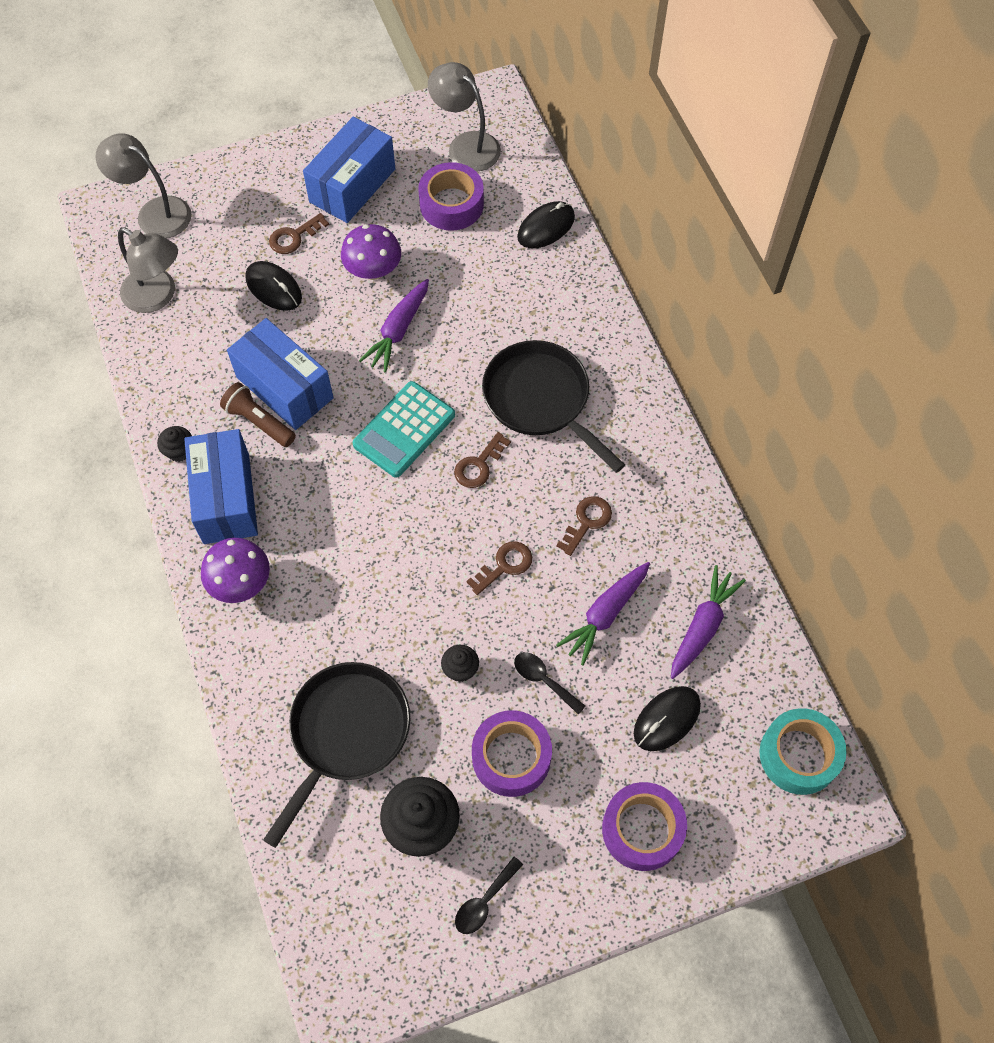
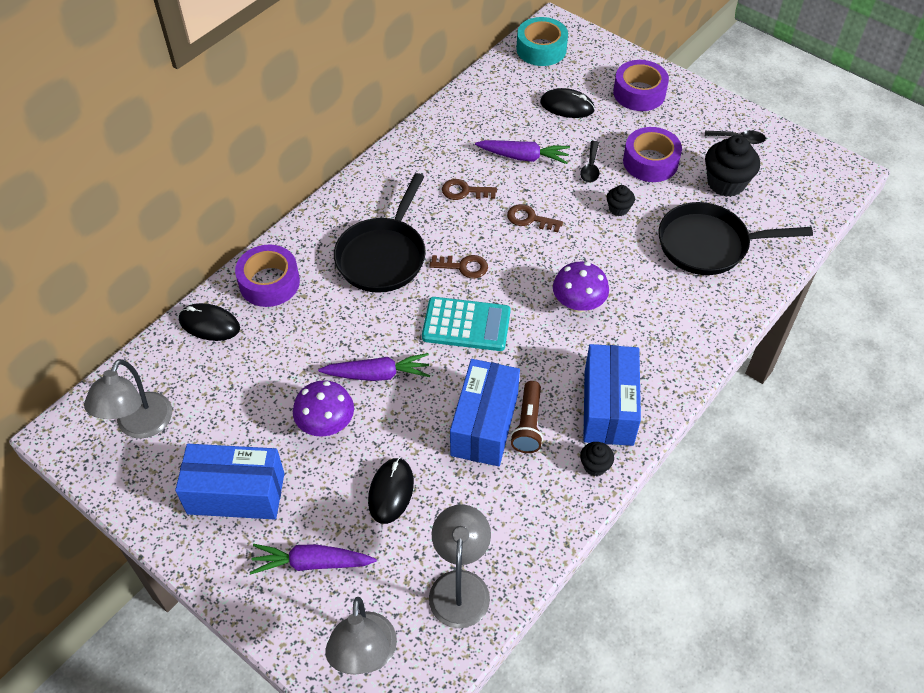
camera: 120 degrees left, 10 degrees down
(226, 498) = (608, 407): blue box -> blue box turned 45 degrees counterclockwise
(241, 583) = (663, 358): purple mushroom -> purple mushroom (578, 304)
(294, 237) = (324, 508): brown key -> none
(451, 204) = (218, 403): purple tape -> purple tape (269, 283)
(702, 627) = (495, 112): purple carrot -> purple carrot (312, 563)

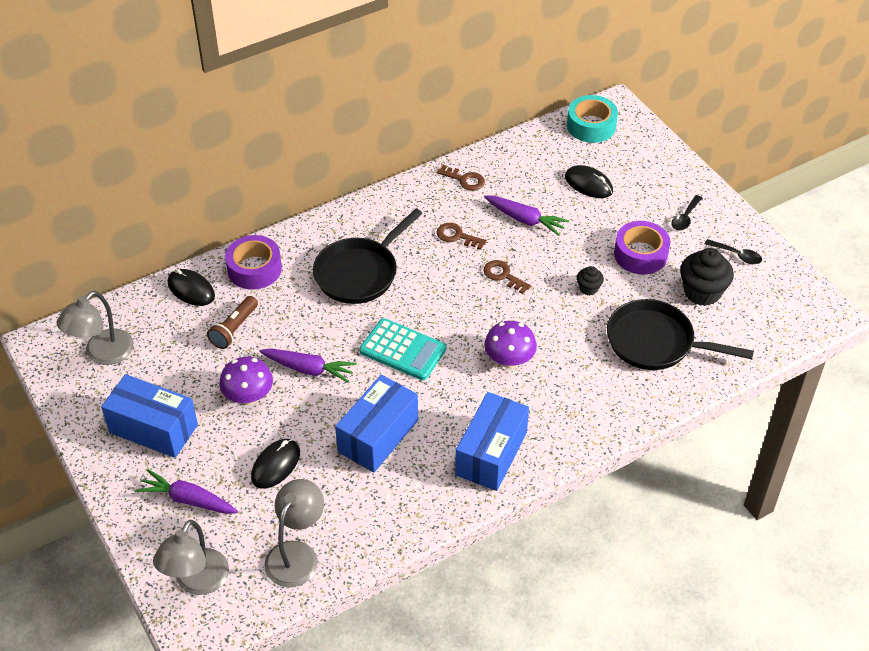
camera: 20 degrees right, 5 degrees down
(463, 267) = (424, 301): brown key -> brown key (464, 180)
(528, 424) = (415, 447): brown flashlight -> brown flashlight (234, 329)
(590, 167) = (582, 245): black spoon -> black spoon (685, 218)
(595, 466) = (455, 497): black cupcake -> none
(639, 93) = (663, 189): purple tape -> none

